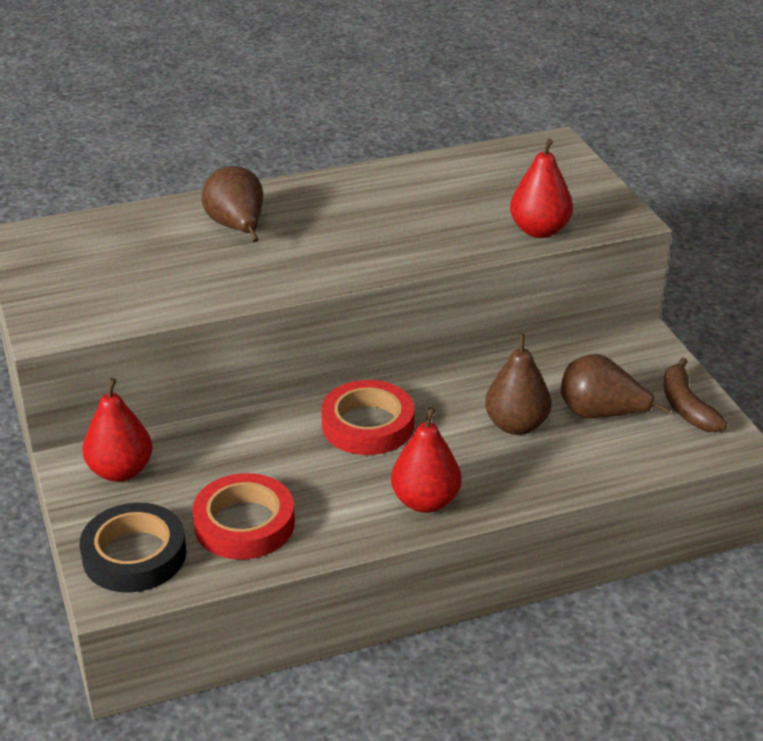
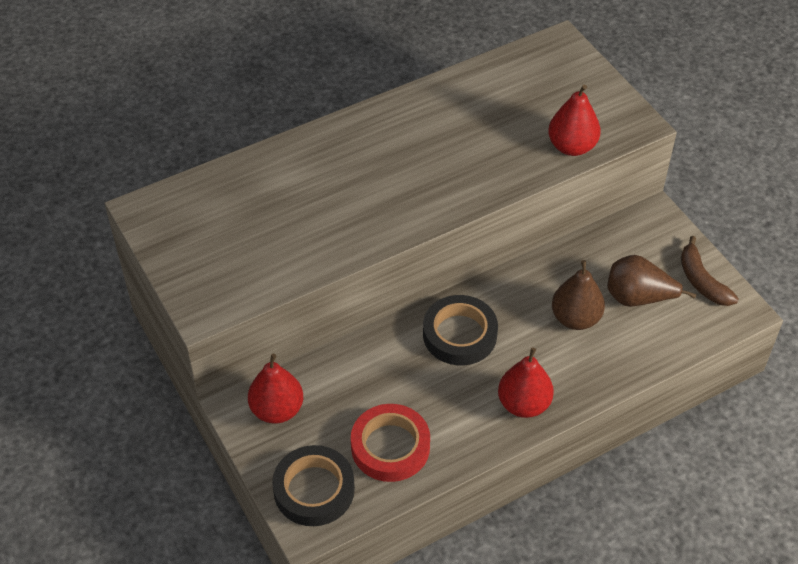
camera: 10 degrees left, 15 degrees up
(237, 228) = (324, 176): brown pear -> none
(367, 425) = (459, 334): red tape -> black tape

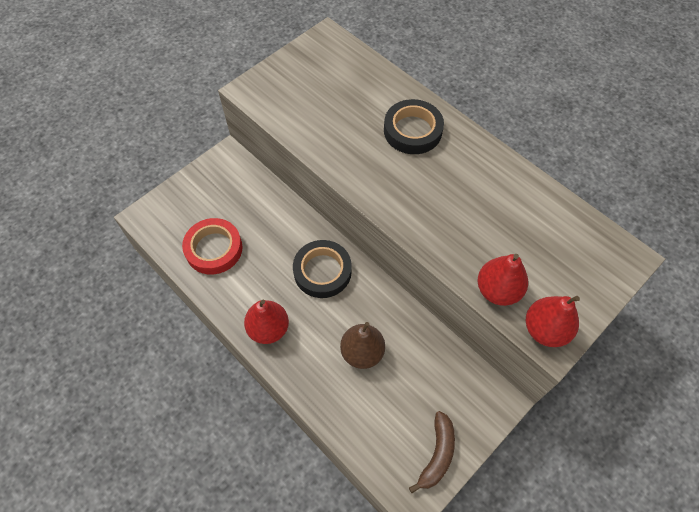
camera: 75 degrees right, 10 degrees up
(277, 410) = (231, 176): red pear -> red pear (545, 330)
(314, 489) = (172, 213): black tape -> black tape (412, 131)
(638, 298) = (399, 400): brown pear -> none
(702, 281) = (437, 454): brown banana -> brown banana turned 150 degrees clockwise

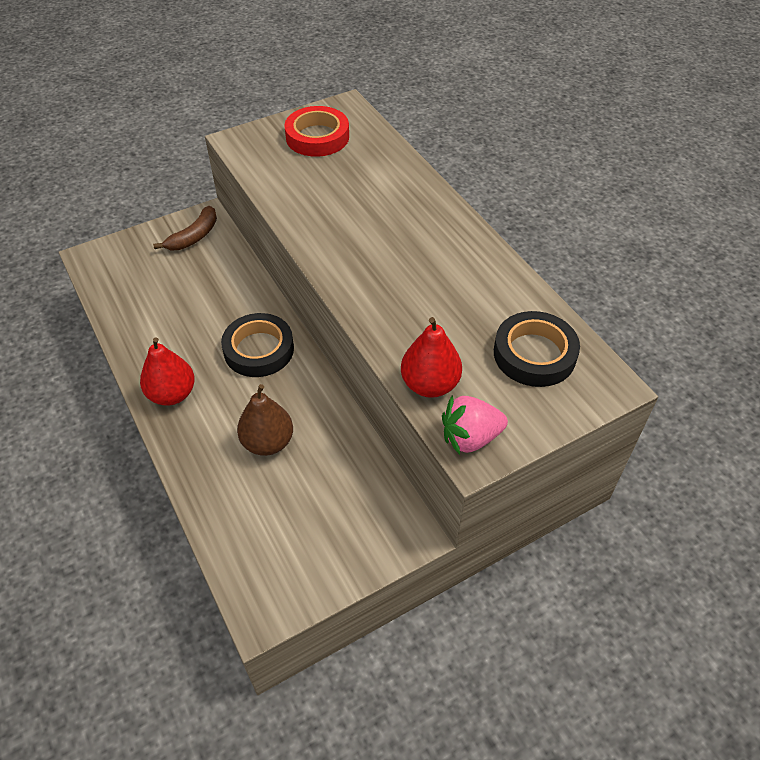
camera: 15 degrees right, 10 degrees down
(214, 249) = (149, 302): red tape -> red tape (317, 137)
(412, 131) = (401, 209): black tape -> black tape (534, 354)
(437, 454) = (310, 573): brown banana -> brown banana (194, 236)
(545, 330) = (470, 438): red pear -> pink strawberry

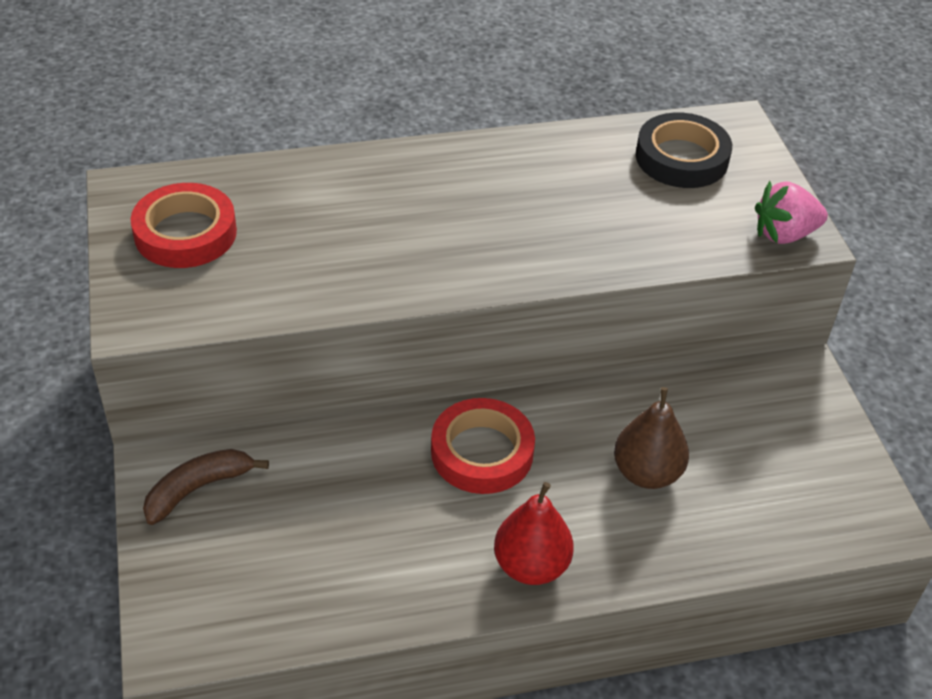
camera: 75 degrees left, 5 degrees down
(194, 236) = (198, 489): brown banana -> brown banana turned 90 degrees counterclockwise
(259, 349) = (482, 452): black tape -> red tape
(430, 384) = (704, 244): red pear -> none
(470, 438) = (784, 234): pink strawberry -> pink strawberry turned 75 degrees clockwise

